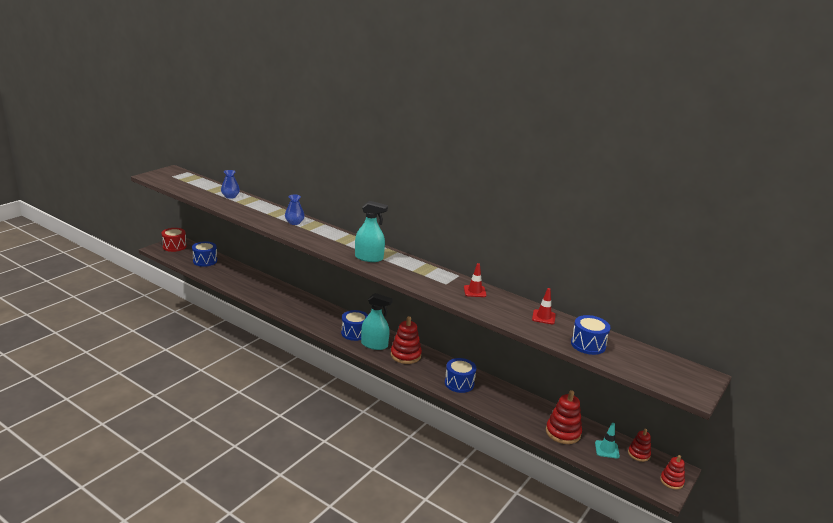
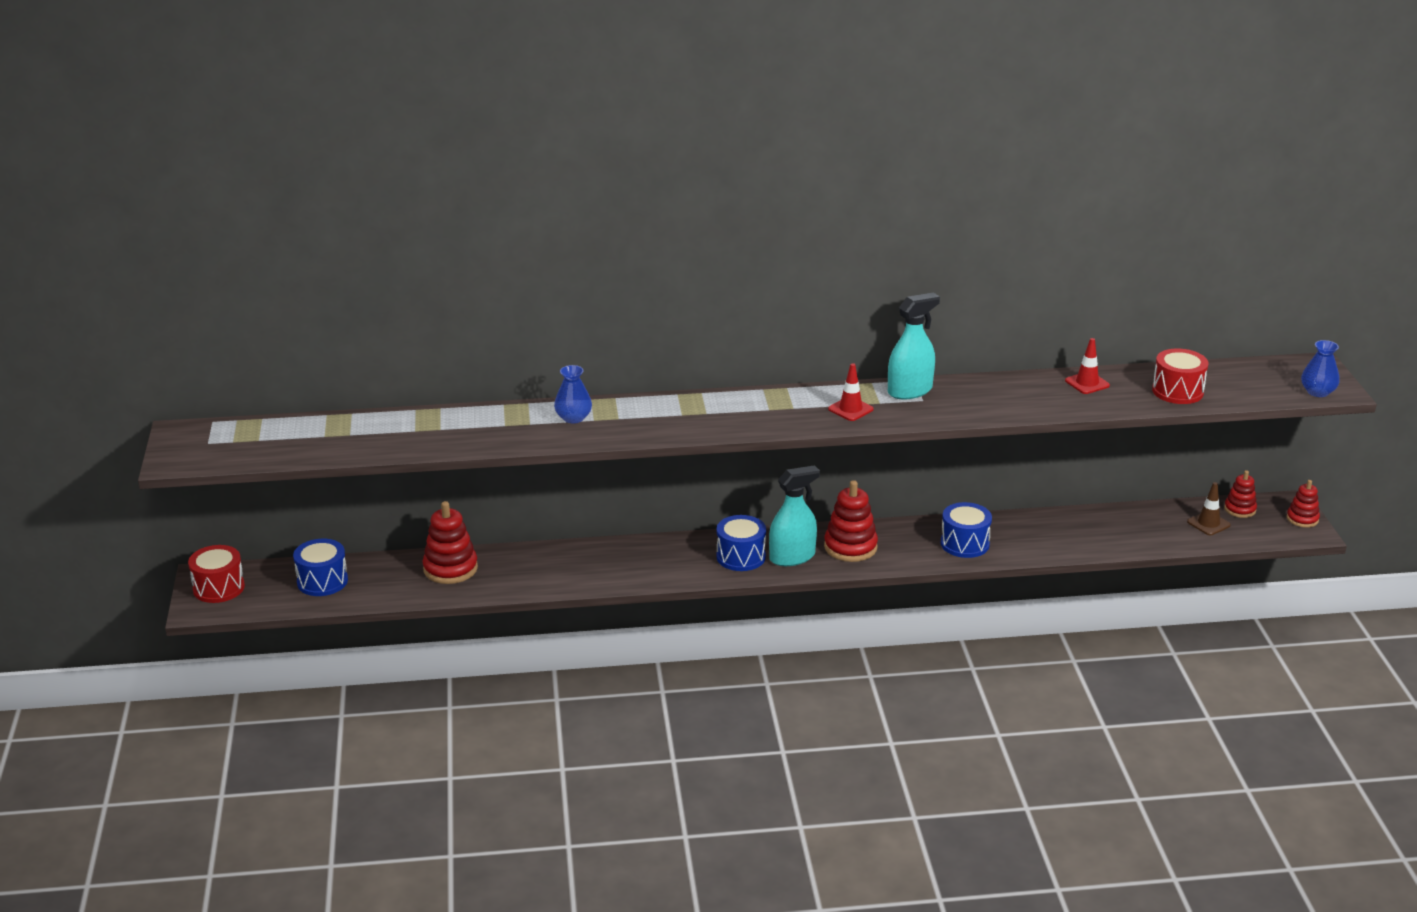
camera: 40 degrees left, 5 degrees up
(230, 196) = (387, 427): blue vase -> blue vase (1317, 392)
(369, 258) = (774, 416): turquoise spray bottle -> turquoise spray bottle (910, 391)
(474, 291) = (968, 392): red traffic cone -> red traffic cone (850, 409)
(563, 432) = (1146, 532): red stacking toy -> red stacking toy (450, 569)
(588, 344) = (1177, 391): blue drum -> red drum
(607, 449) = (1208, 523): turquoise traffic cone -> brown traffic cone

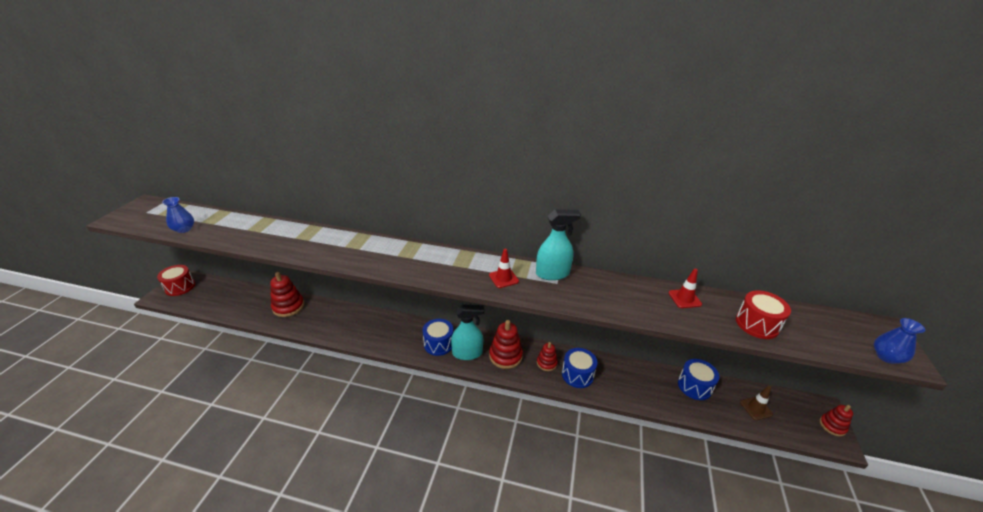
camera: 20 degrees right, 5 degrees up
(322, 581) = (225, 297): blue drum -> blue drum (694, 386)
(573, 418) = (335, 242): blue vase -> blue vase (184, 229)
(1240, 509) = (783, 402): red stacking toy -> red stacking toy (546, 363)

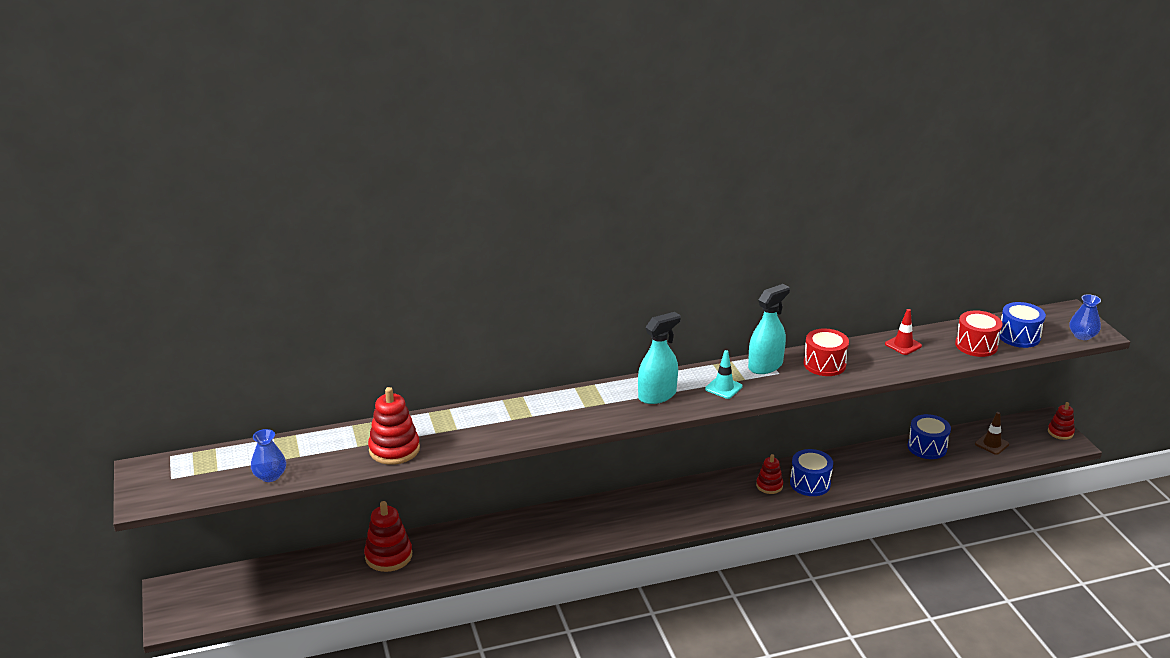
camera: 30 degrees left, 5 degrees down
(180, 287) = (184, 599): red drum -> red drum (824, 364)
(438, 344) = (632, 516): blue drum -> blue drum (1019, 336)
(467, 353) = (675, 511): turquoise spray bottle -> turquoise spray bottle (657, 395)
(503, 278) = (723, 388): red traffic cone -> turquoise traffic cone
(505, 356) = (719, 497): red stacking toy -> red stacking toy (394, 449)

